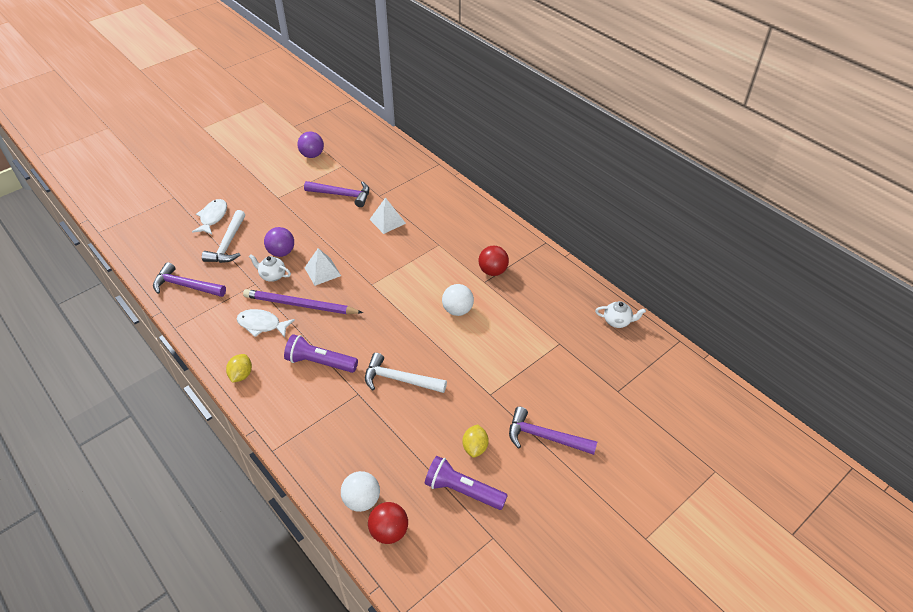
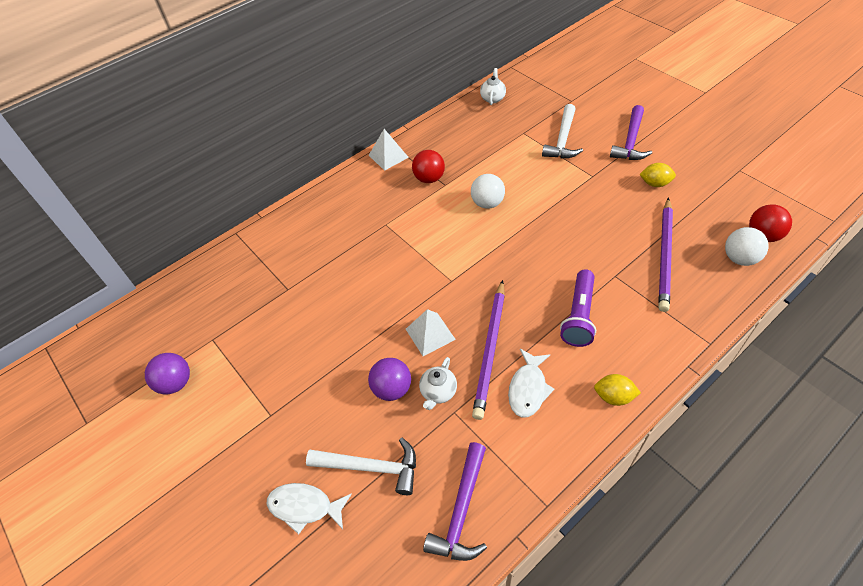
camera: 85 degrees left, 5 degrees up
(342, 195) = (279, 331): purple hammer -> none
(375, 436) = (665, 255): none -> purple pencil
(387, 221) = (340, 275): white pyramid -> white pyramid (388, 156)
(399, 379) = (589, 243): white hammer -> white hammer (563, 140)
(463, 490) = (702, 189): purple flashlight -> none

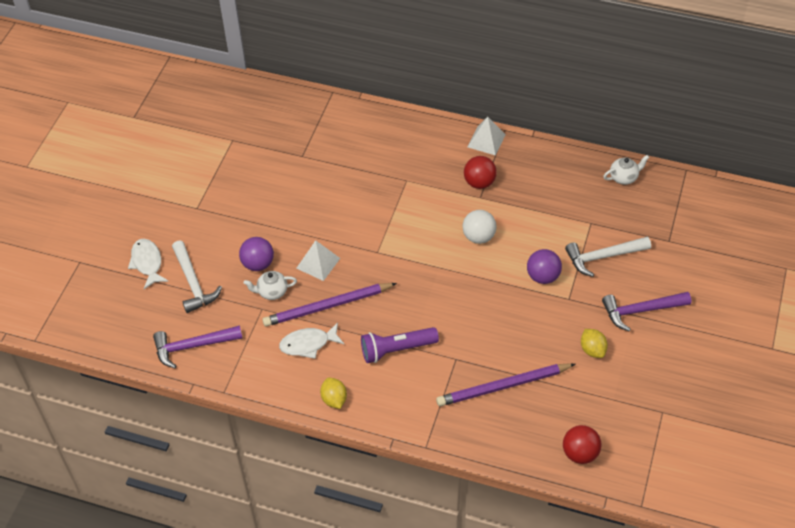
camera: 55 degrees right, 0 degrees up
(175, 383) = (188, 143): purple ball -> purple ball (543, 276)
(739, 258) = (537, 442): white ball -> none

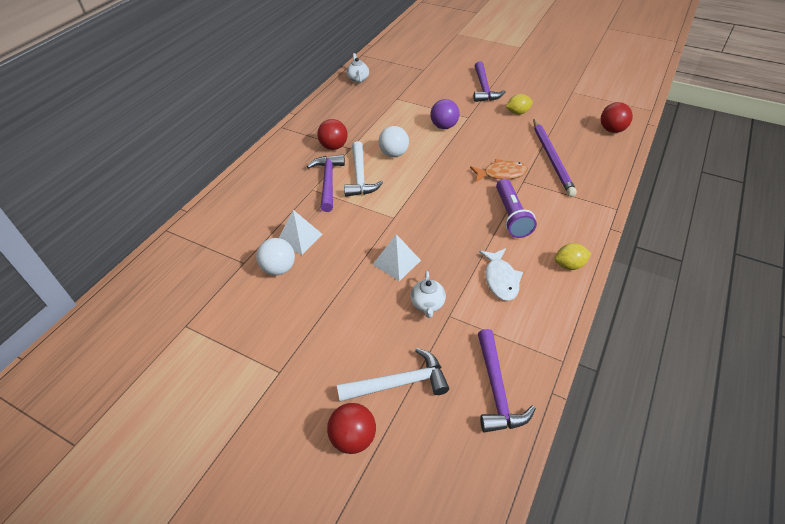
camera: 80 degrees left, 5 degrees down
(147, 263) = (353, 438): white fish -> red ball
(258, 264) = (385, 314): purple ball -> none
(298, 181) = (279, 268): none -> white ball
(327, 306) = (454, 260): purple pencil -> none
(420, 190) = (328, 181): none -> purple hammer
(465, 338) = (501, 173): none -> orange fish
(486, 140) = (288, 137): white pyramid -> white pyramid (299, 238)
(603, 257) = (431, 97): white hammer -> white hammer (360, 176)

